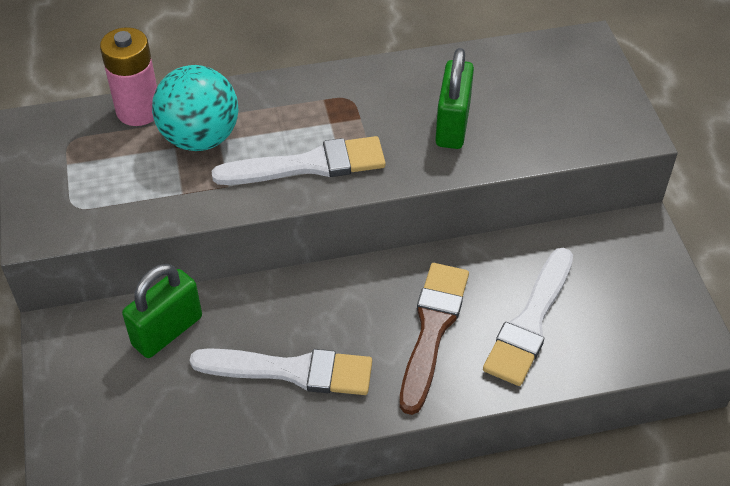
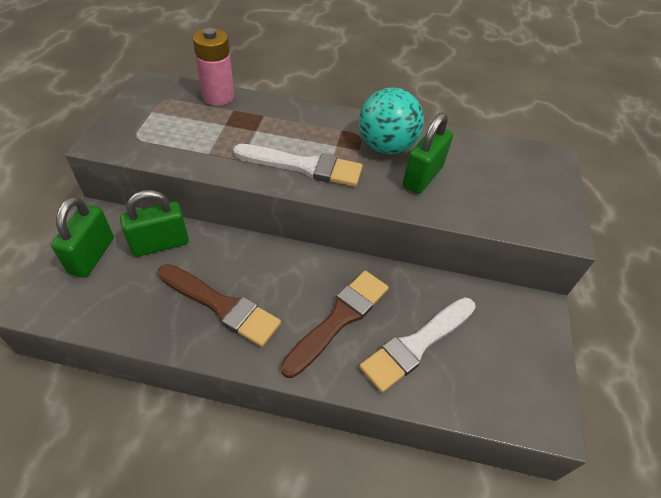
camera: 20 degrees right, 0 degrees up
(92, 379) = (92, 255): none -> green padlock
(200, 138) = (244, 125): turquoise ball -> turquoise ball (386, 146)
(291, 371) = (221, 306): white brush -> brown brush

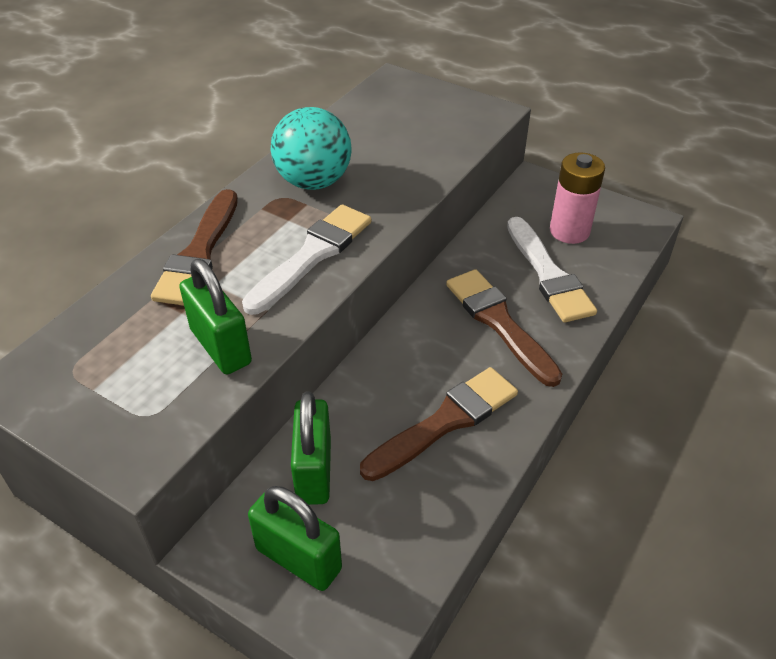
camera: 65 degrees left, 5 degrees down
(218, 96) = (110, 308): pink battery -> pink battery (569, 231)
(281, 116) = (199, 253): none -> brown brush
(422, 177) = (378, 170): green padlock -> green padlock (221, 346)

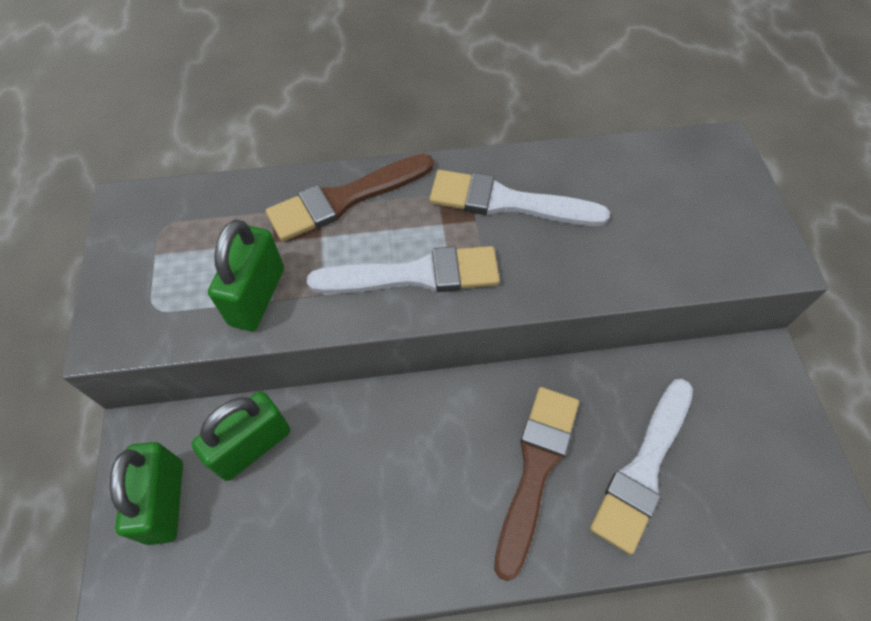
camera: 50 degrees right, 15 degrees up
(313, 182) = (508, 202): turquoise ball -> white brush
(445, 422) = (378, 510): brown brush -> none
(569, 231) = (726, 445): pink battery -> none

